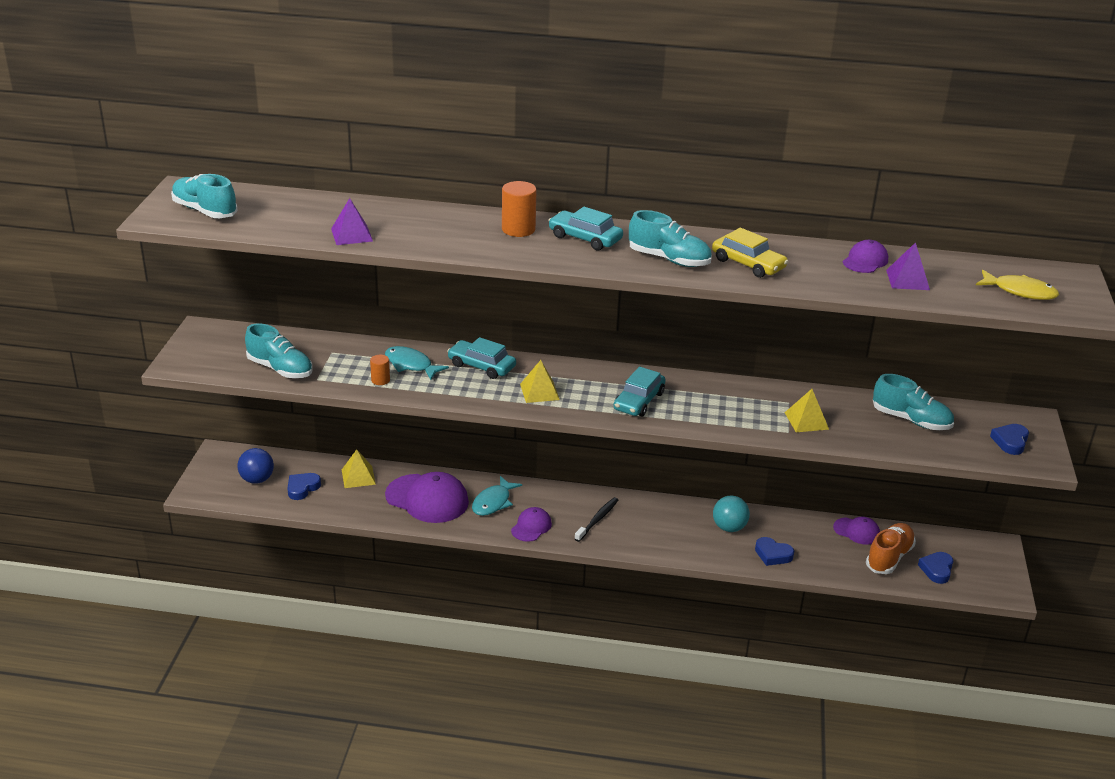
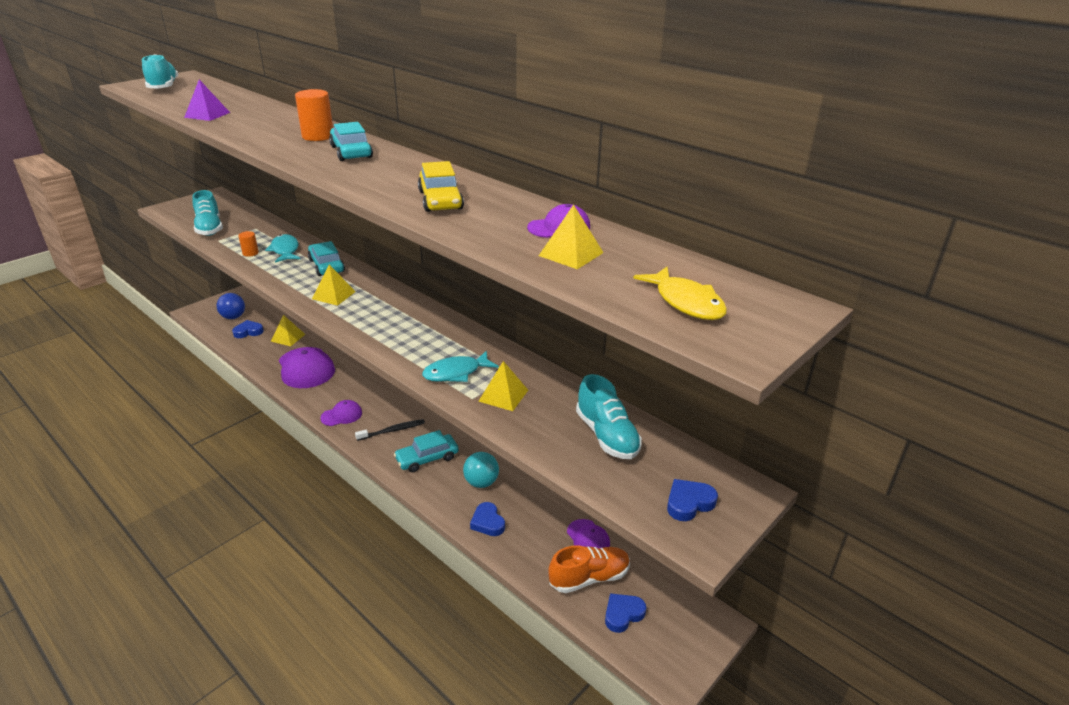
camera: 35 degrees right, 0 degrees up
(493, 502) = (342, 388): turquoise fish -> turquoise fish (456, 373)
(639, 401) = (391, 327): turquoise car -> turquoise car (427, 458)
(669, 259) = (381, 180): turquoise shoe -> none
(907, 280) = (571, 254): purple pyramid -> yellow pyramid

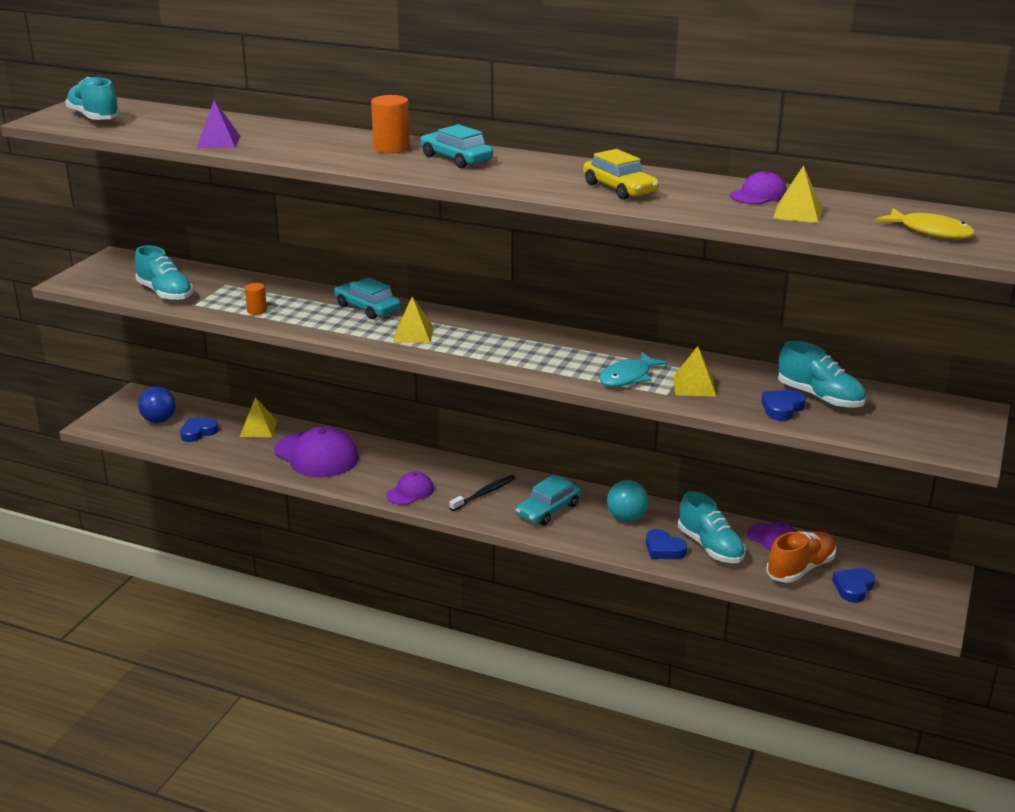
camera: 20 degrees left, 5 degrees down
(285, 250) = (296, 301): turquoise fish -> none
(527, 531) = (710, 547): none -> turquoise shoe
(689, 503) = (932, 429): blue heart -> blue heart (782, 408)

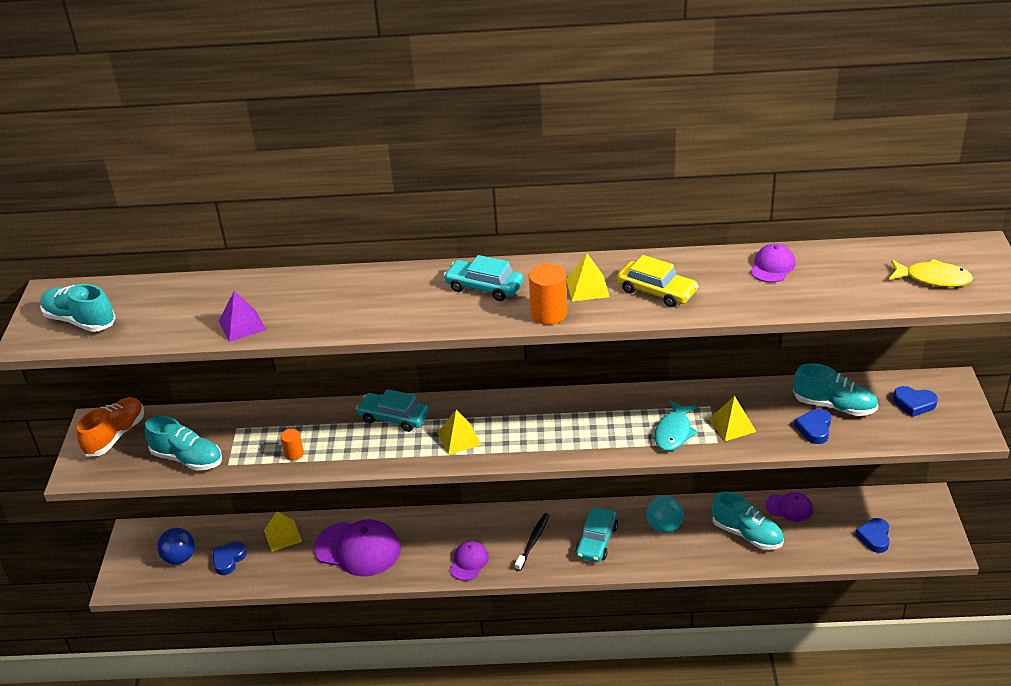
camera: 20 degrees left, 10 degrees up
(391, 148) = (413, 288): orange cylinder -> orange cylinder (549, 314)
(664, 549) = (713, 550): blue heart -> blue heart (914, 403)
(797, 213) = (819, 283): yellow pyramid -> yellow pyramid (587, 288)
(800, 568) = (826, 532): orange shoe -> orange shoe (115, 436)

